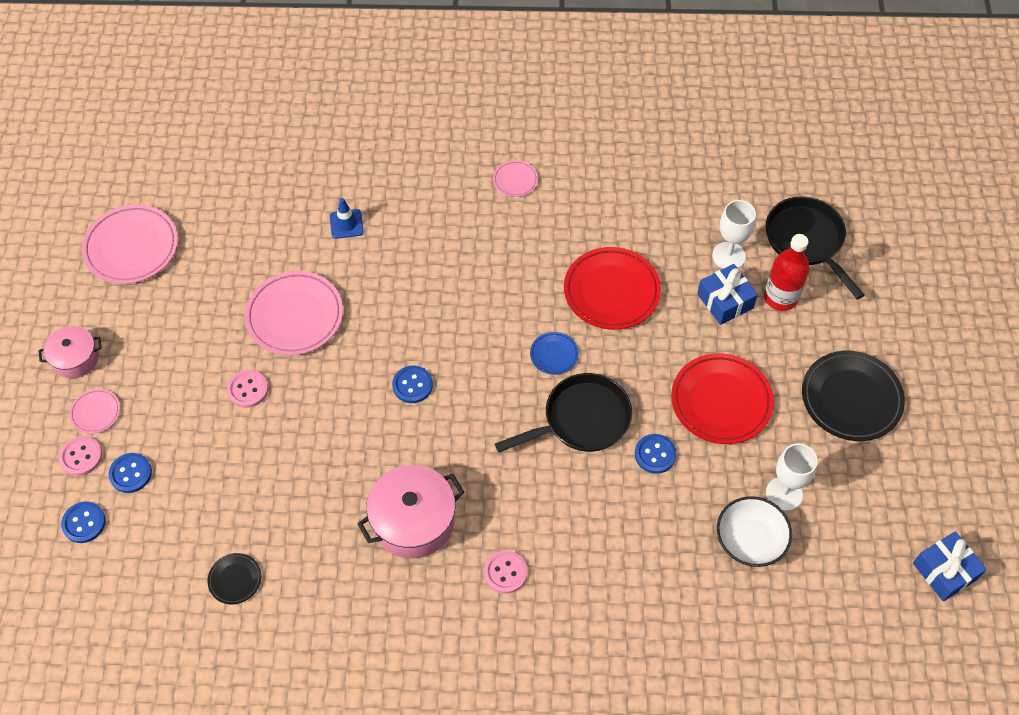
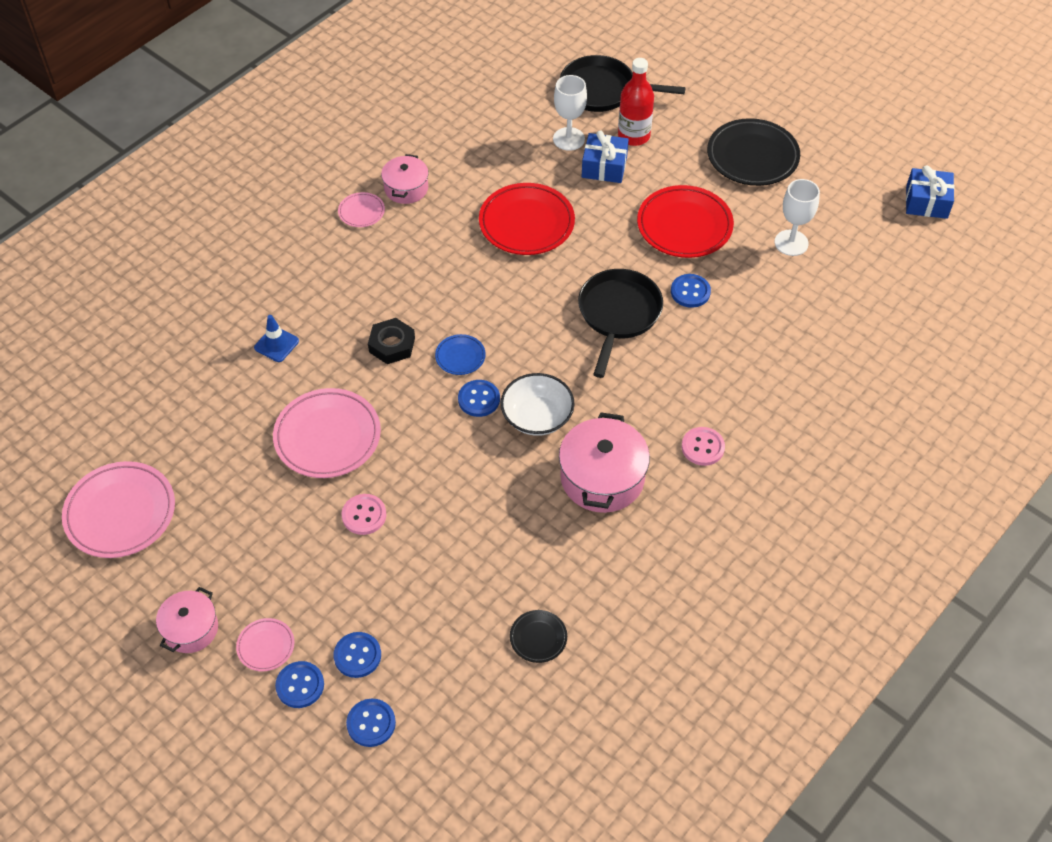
camera: 50 degrees left, 5 degrees down
(81, 456) = (300, 685): pink button -> blue button
(411, 293) = (392, 345): none -> black nut
(554, 355) = (545, 293): blue plate -> blue plate (460, 356)
(566, 190) = (406, 188): none -> pink pot
(750, 540) = (809, 286): white bowl -> white bowl (537, 416)

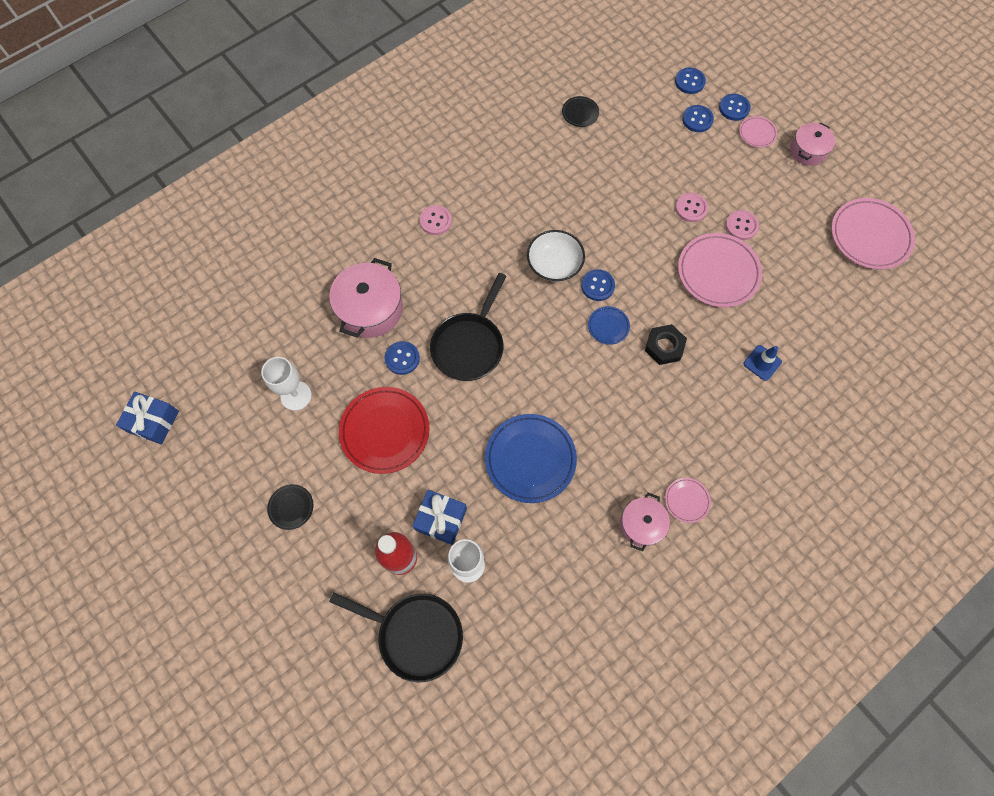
camera: 170 degrees left, 15 degrees up
(295, 501) = (741, 226): none -> pink button
(526, 223) = (530, 459): red plate -> blue plate
(602, 478) = (515, 209): pink pot -> pink pot (370, 309)
(752, 156) = (291, 507): black plate -> black plate, size x0.49

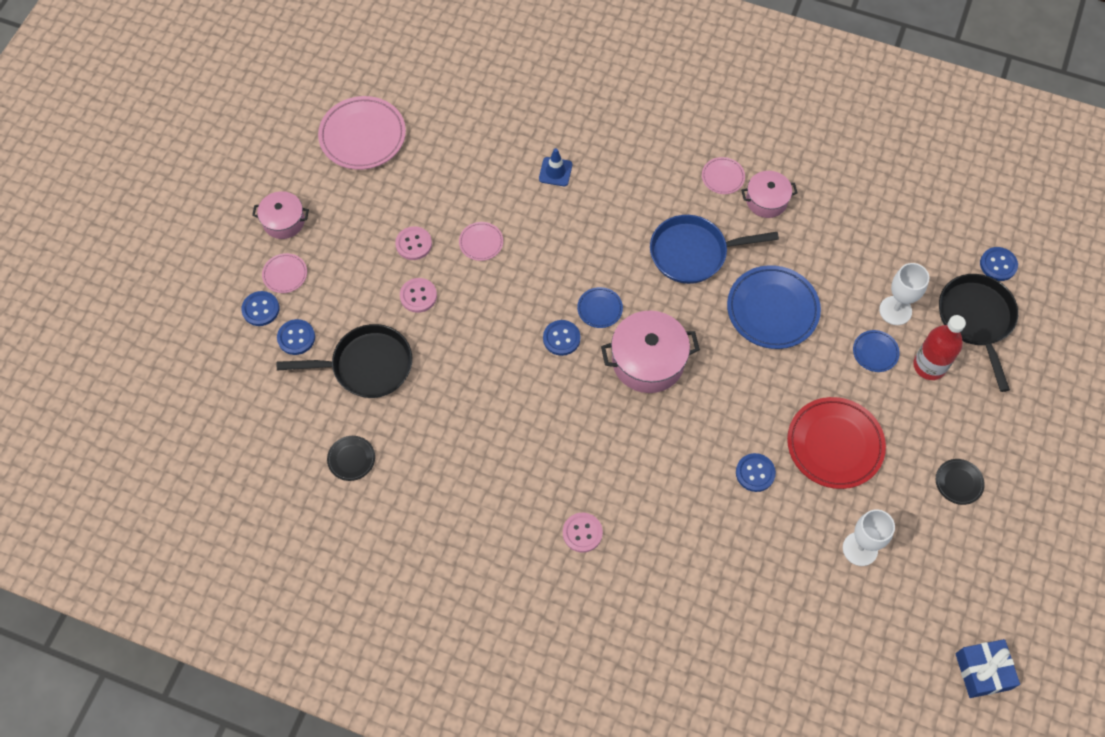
camera: 120 degrees left, 5 degrees down
(370, 309) = (725, 536): pink pot -> pink pot (648, 361)
(441, 519) = (875, 352): blue gift -> blue plate
(469, 345) = (700, 419): black pan -> black pan (366, 366)
(554, 264) = (562, 389): white bowl -> none
(621, 428) = (693, 253): none -> blue pan
(664, 347) = (590, 253): black nut -> none
(689, 82) = (244, 367): blue button -> blue button (998, 265)
(718, 272) = (481, 243): pink plate -> pink plate, size x0.49

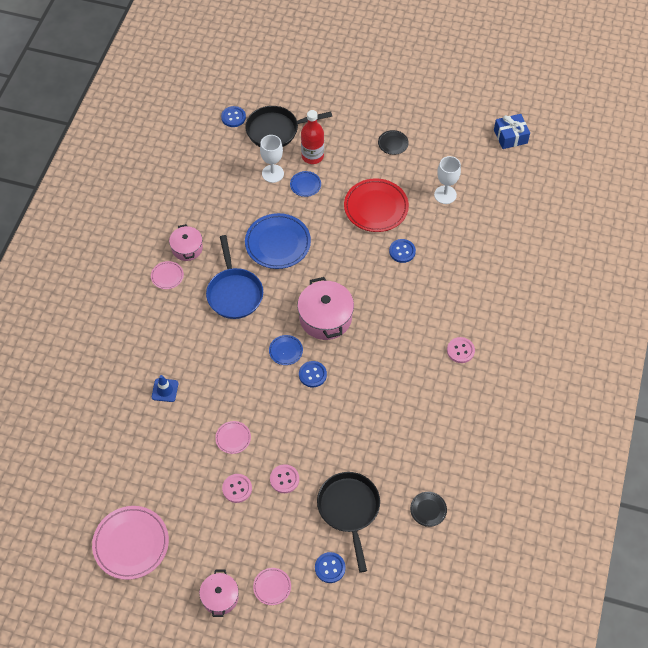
camera: 95 degrees left, 5 degrees down
(260, 309) = (306, 601): blue button -> none

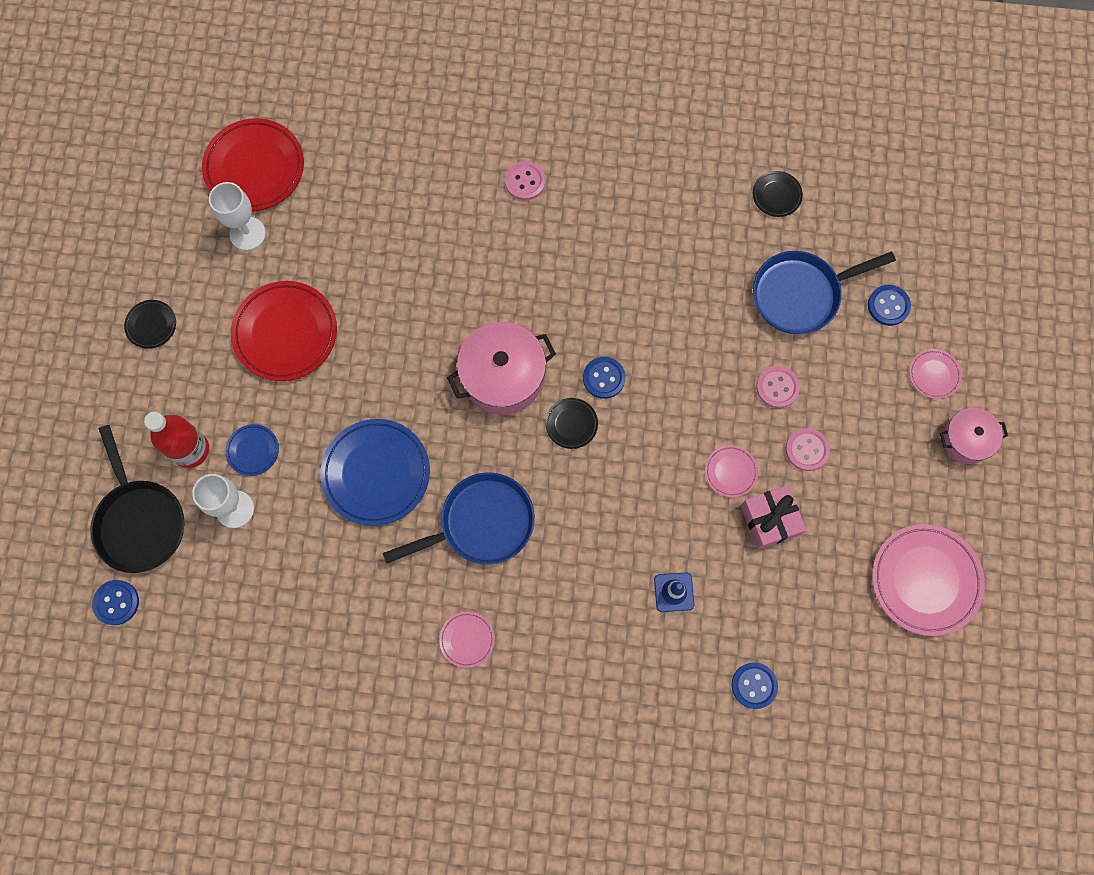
camera: 100 degrees left, 15 degrees up
(187, 248) = (407, 619): pink pot -> none
(196, 455) = (770, 520): none -> pink gift
(286, 351) = (571, 424): blue plate -> black plate
(349, 510) = (801, 294): black pan -> blue pan
(402, 251) = (364, 283): blue button -> blue button (754, 685)
(490, 202) = (255, 168): none -> red plate
(510, 136) = (120, 150): blue gift -> none

